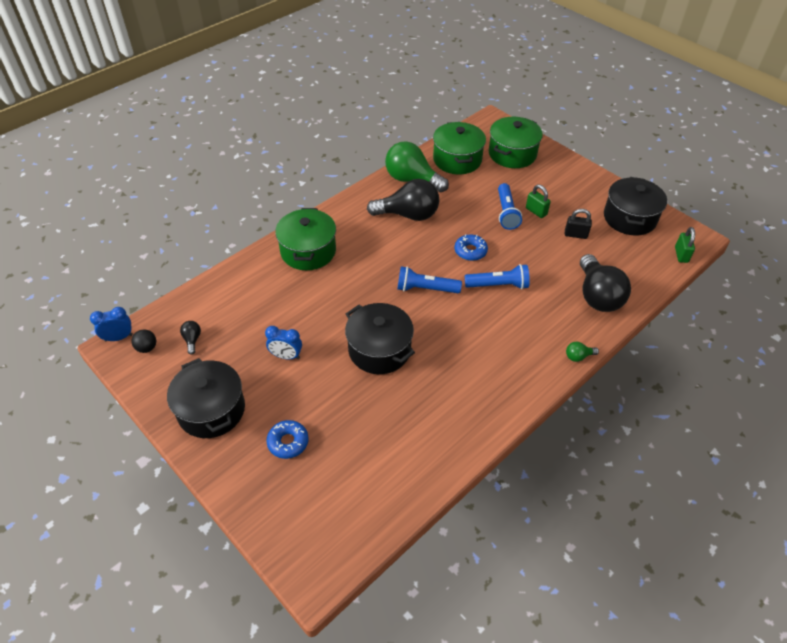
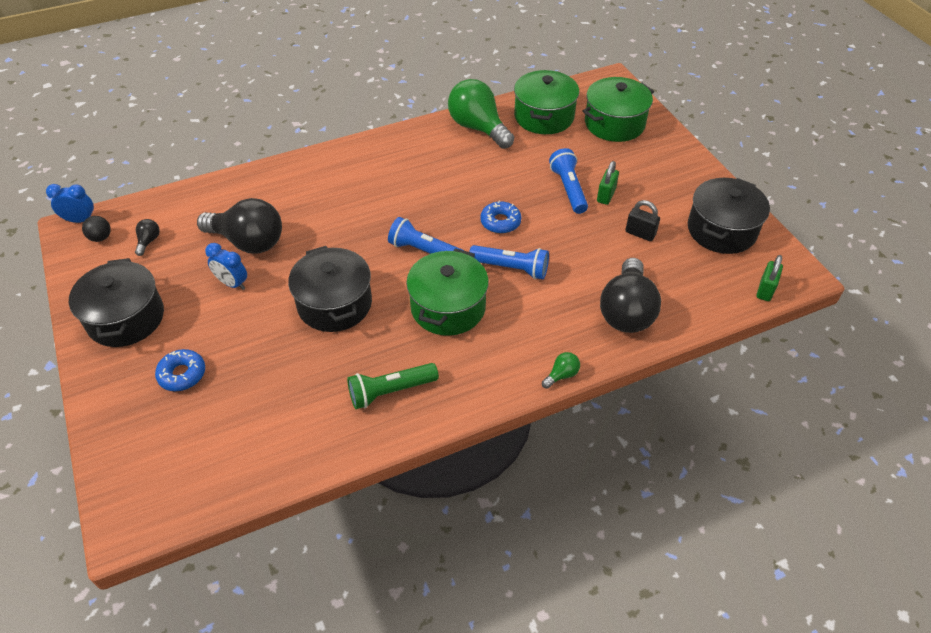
camera: 20 degrees right, 0 degrees up
(308, 251) = (319, 179): green pot -> green pot (448, 307)
(408, 215) = (452, 165): black light bulb -> black light bulb (248, 242)
(462, 406) = (390, 391): none -> green flashlight
(506, 213) = (568, 189): blue flashlight -> blue flashlight turned 150 degrees clockwise
(536, 211) = (606, 195): green padlock -> green padlock turned 45 degrees clockwise
(578, 356) = (561, 375): green light bulb -> green light bulb turned 135 degrees clockwise

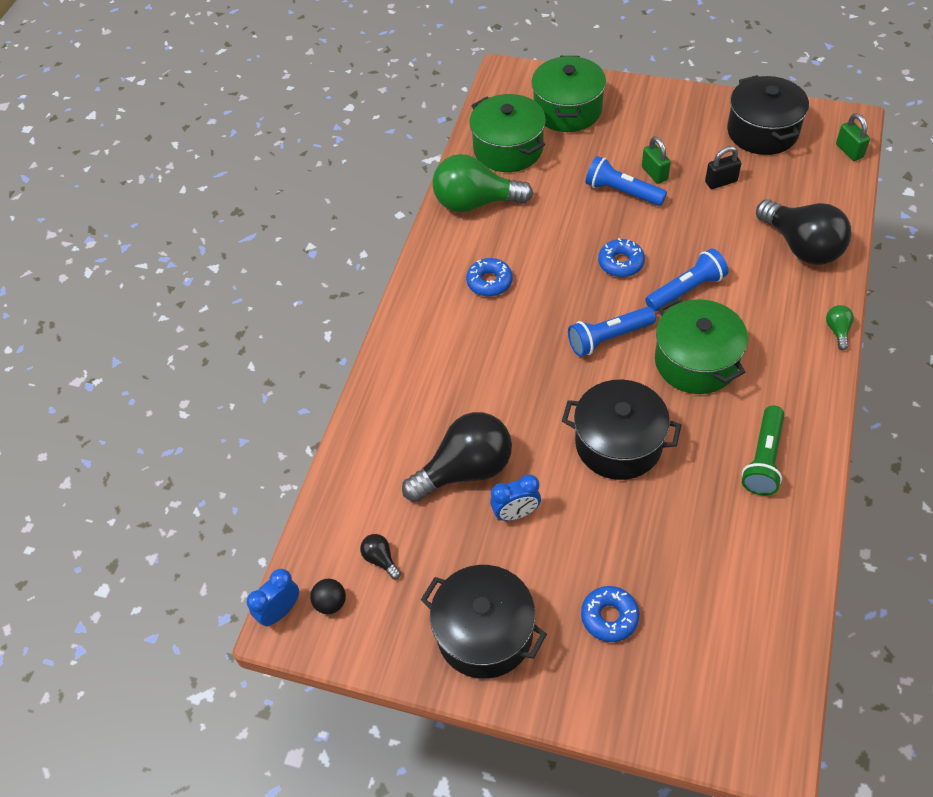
camera: 45 degrees left, 5 degrees up
(416, 170) = (489, 282): none -> blue donut

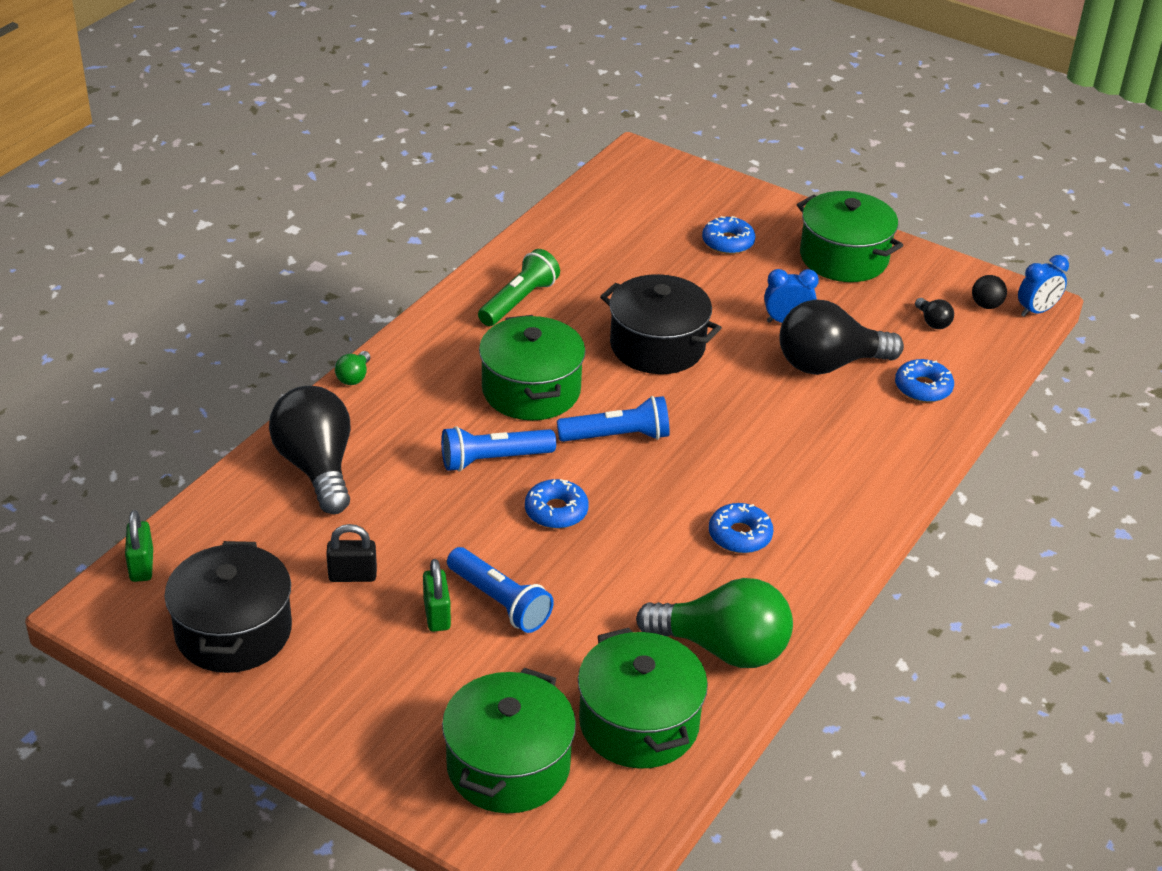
camera: 170 degrees left, 15 degrees down
(379, 468) = (923, 388): none -> blue donut
(484, 633) = (844, 257): black pot -> green pot

